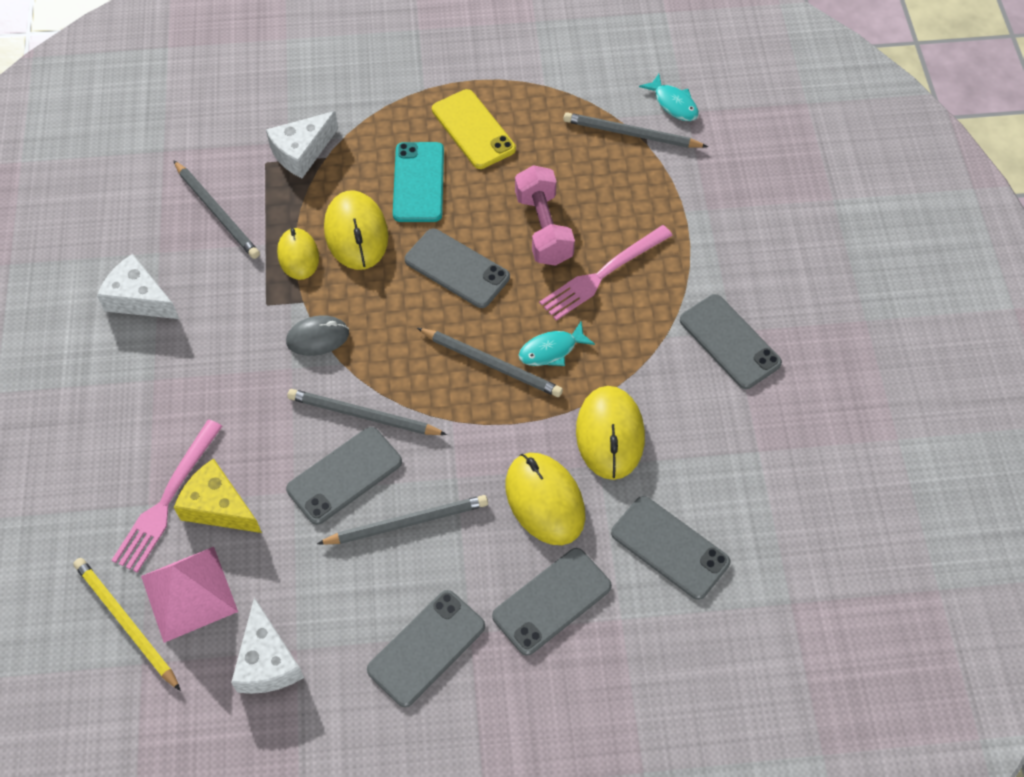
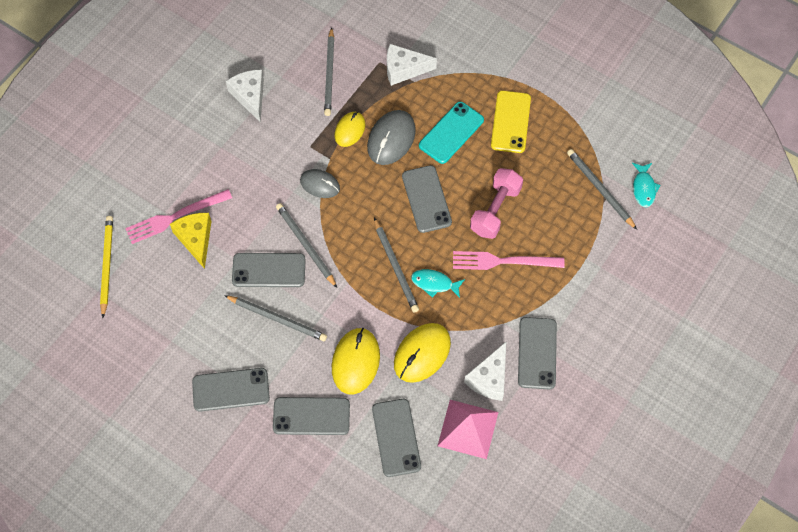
camera: 40 degrees right, 5 degrees up
(189, 593) = (146, 273): pink pyramid -> pink pyramid (468, 428)
(267, 661) = (153, 336): white cheese -> white cheese (489, 378)
(356, 233) = (391, 139): yellow mouse -> grey mouse

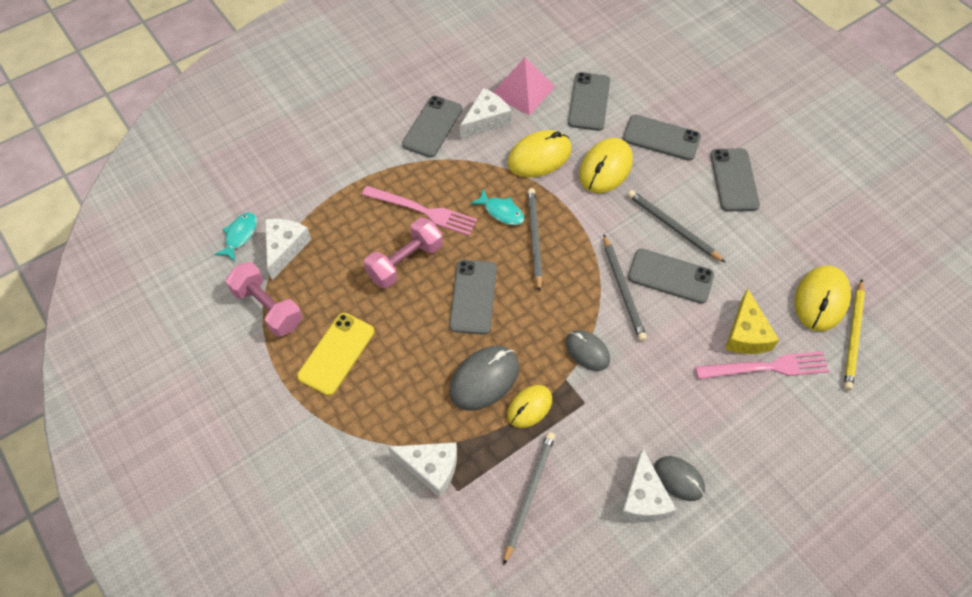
camera: 160 degrees left, 5 degrees down
(136, 290) = (821, 300): none -> yellow mouse
(227, 116) = (679, 479): none -> grey mouse
(231, 389) = (734, 180): grey phone -> grey phone turned 75 degrees clockwise
(451, 133) = (411, 363): turquoise phone -> none
(583, 138) = (268, 308): none -> pink dumbbell
(600, 189) = (285, 248): grey pencil -> white cheese

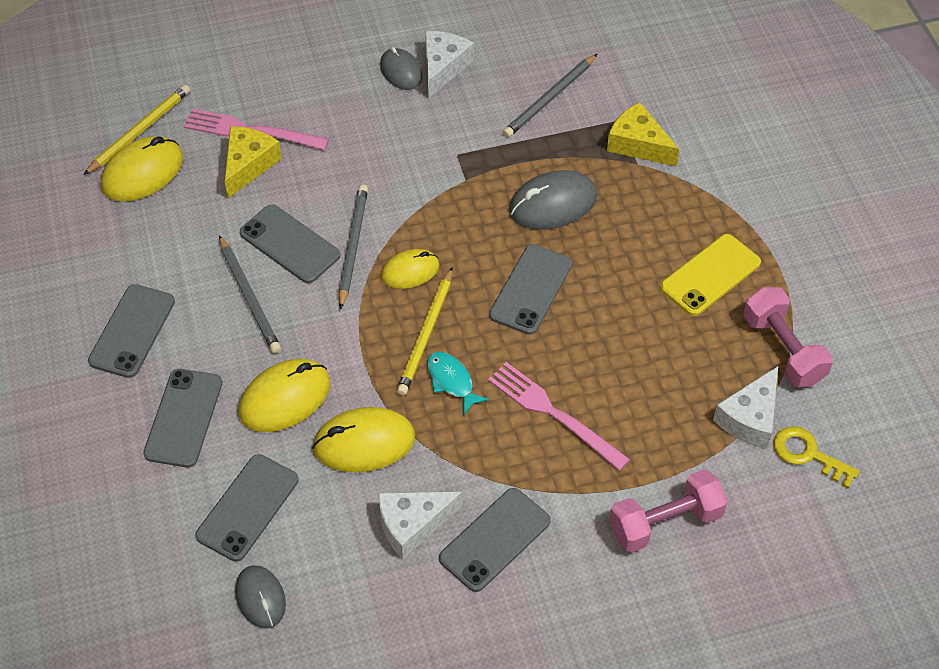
camera: 160 degrees left, 5 degrees down
(240, 235) = (808, 454): turquoise fish -> yellow key
(405, 262) = (599, 354): pink dumbbell -> pink dumbbell (665, 522)
(430, 468) = (638, 144): white cheese -> yellow cheese
(523, 90) = (334, 559): pink pyramid -> none
(529, 407) = (516, 166): yellow mouse -> yellow mouse (410, 271)
(534, 238) = (426, 334): grey pencil -> yellow pencil
(587, 351) = (429, 198): grey mouse -> grey mouse (260, 598)
(661, 138) = (183, 418): grey phone -> grey phone turned 60 degrees clockwise

